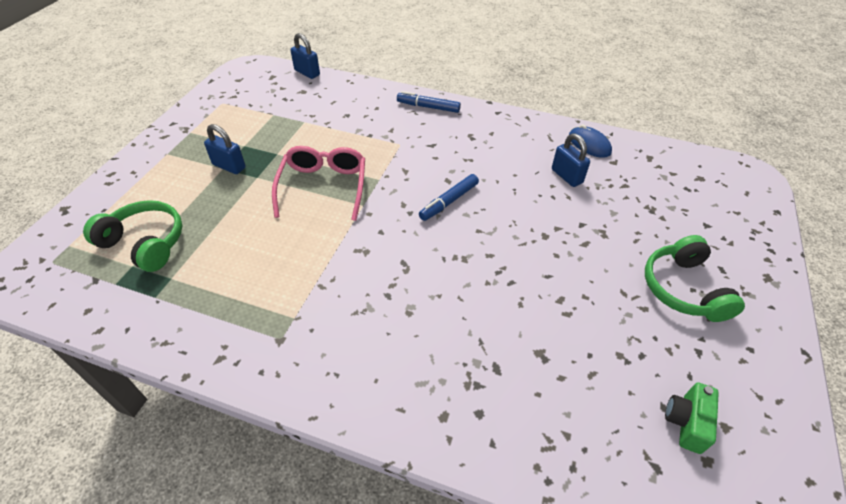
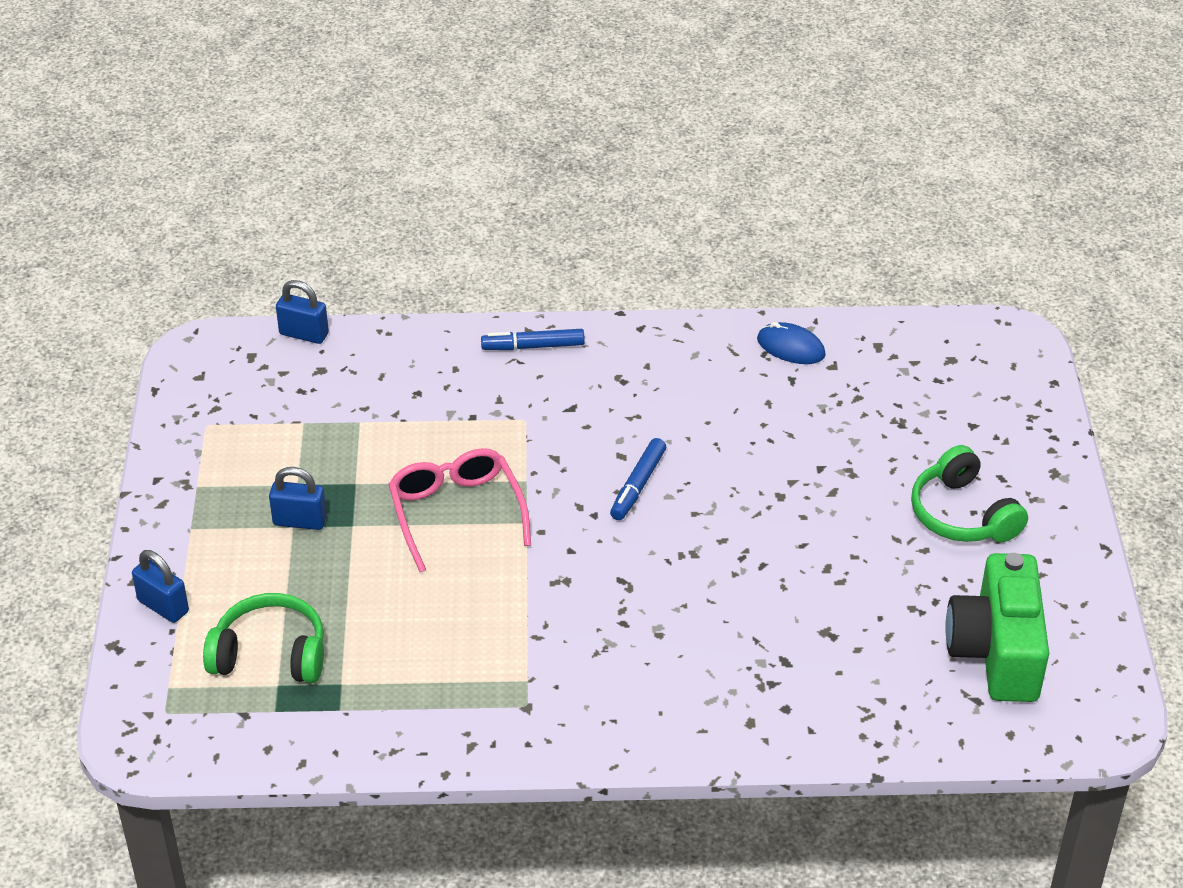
camera: 20 degrees left, 5 degrees down
(566, 176) = (777, 405): blue padlock -> blue padlock (163, 606)
(686, 422) = (996, 652): green camera -> green camera, size x2.09

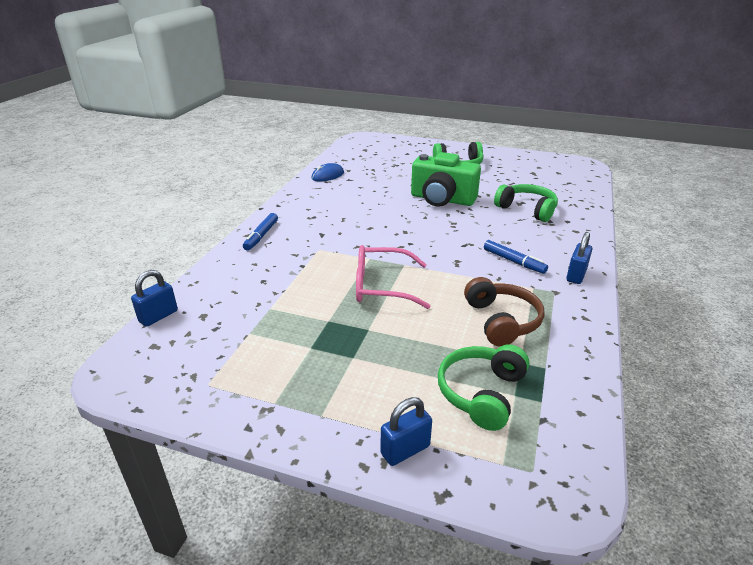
camera: 70 degrees left, 10 degrees down
(300, 521) = (349, 353): blue padlock -> blue padlock (576, 275)
(424, 654) = (502, 321): none -> brown headphones
(638, 485) = (395, 227): blue marker -> blue marker (514, 261)
(803, 645) = (527, 209): none -> green headphones
(996, 652) = (541, 174): green camera -> green camera (442, 199)

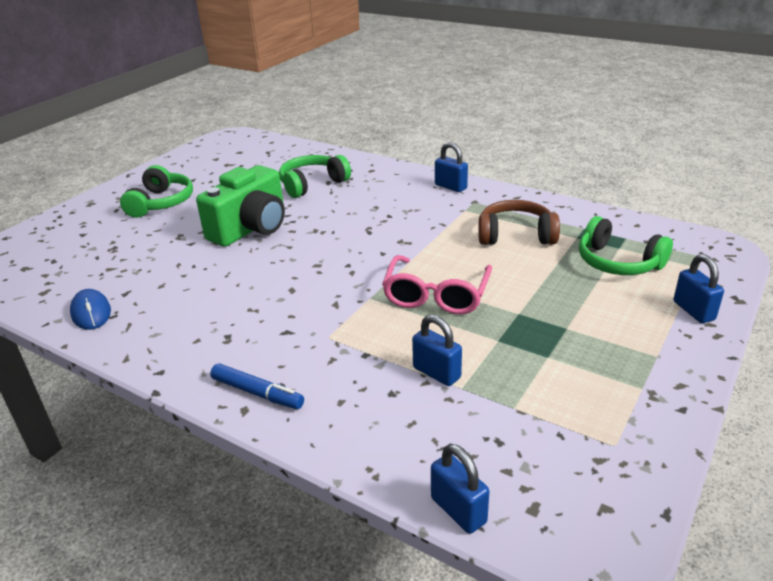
camera: 75 degrees left, 0 degrees up
(285, 296) = (436, 373): none -> blue padlock
(514, 261) = (415, 211): blue marker -> none

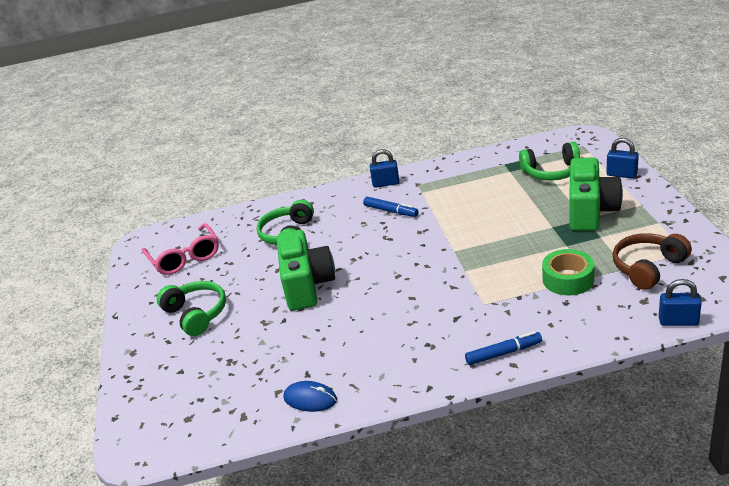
camera: 40 degrees left, 0 degrees up
(412, 210) = (391, 211): none -> blue marker
(436, 295) = (497, 245): pink glasses -> pink glasses (185, 257)
(436, 373) = (568, 279): blue padlock -> green tape
(515, 235) = (477, 189): brown headphones -> brown headphones (648, 267)
(586, 325) = (590, 211): none -> green camera

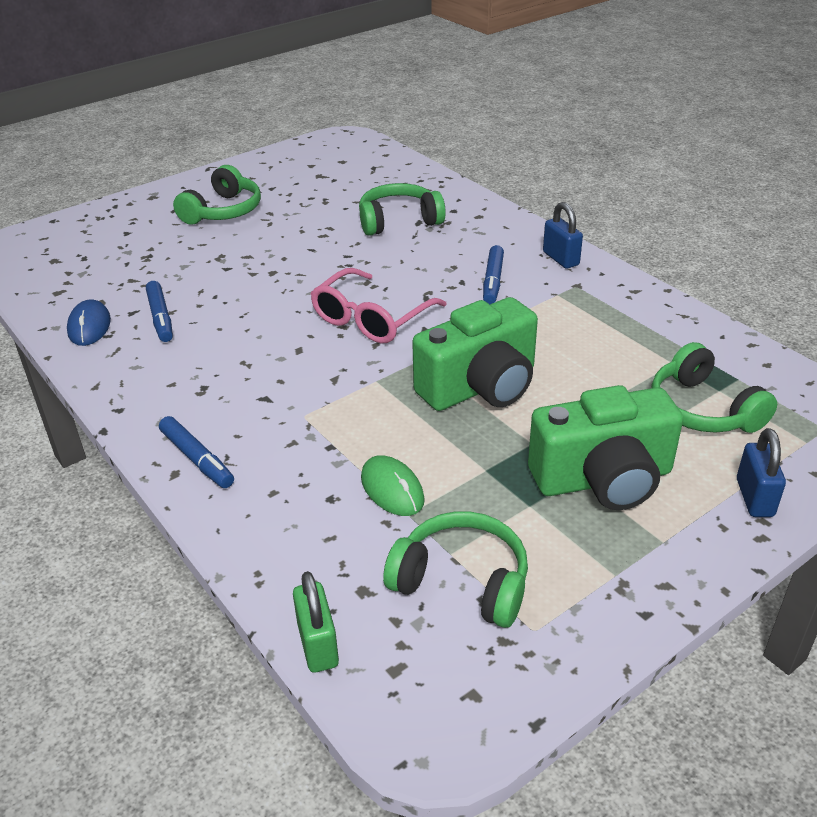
camera: 60 degrees right, 5 degrees up
(185, 257) = (324, 172): pink glasses -> pink glasses (371, 318)
(307, 285) = (299, 264): green camera -> green camera (480, 387)
(326, 359) = (160, 317): none -> blue marker
(568, 279) = (392, 489): green tape -> green mouse
(648, 267) = (462, 581): brown headphones -> green headphones
(678, 321) = (318, 645): blue padlock -> green padlock

